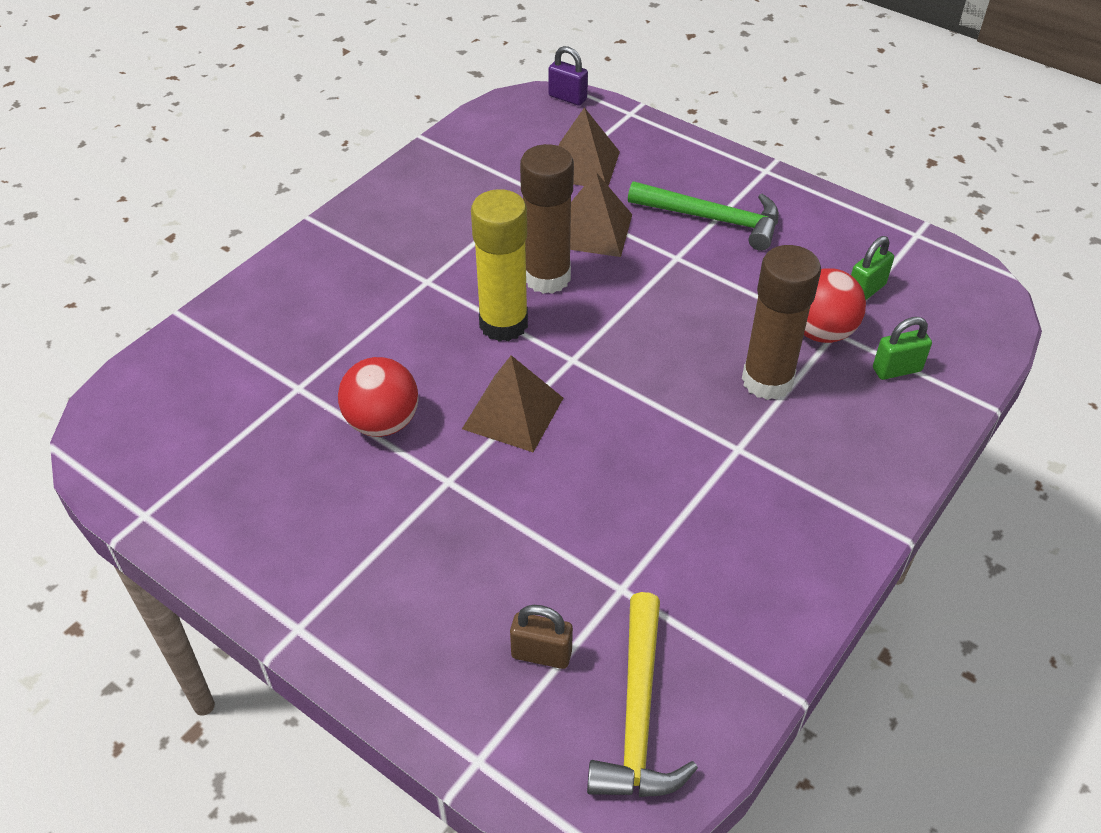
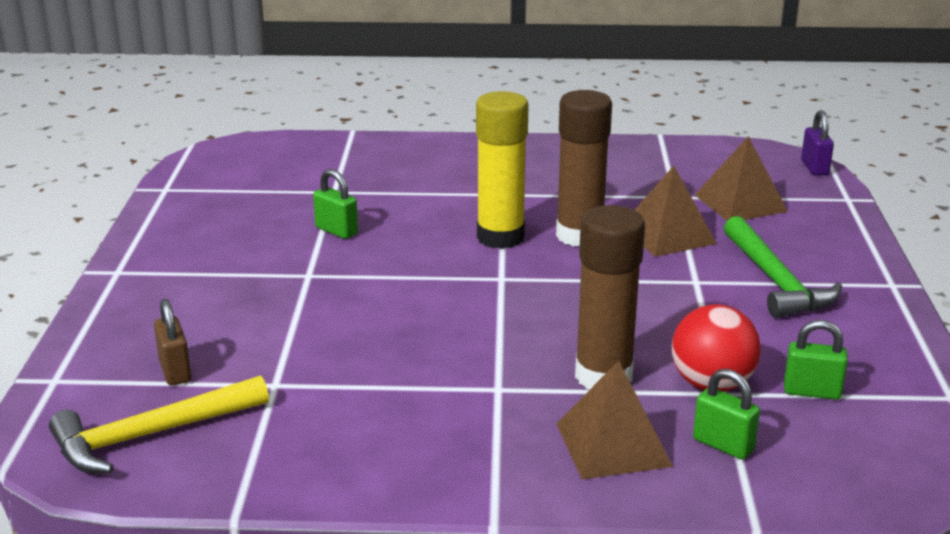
camera: 55 degrees right, 20 degrees down
(382, 423) = (336, 231): red ball -> green padlock
(513, 413) = (409, 274): brown pyramid -> brown pyramid (612, 444)

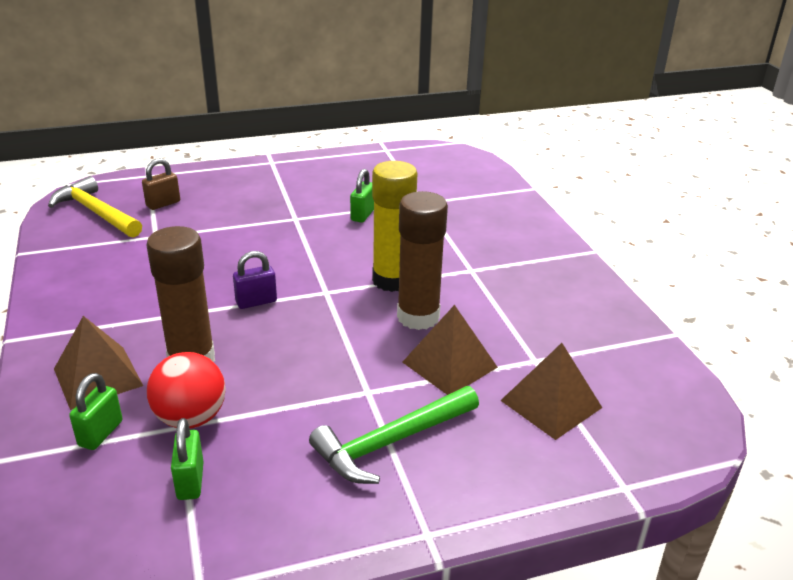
camera: 70 degrees right, 5 degrees up
(814, 168) = (688, 454): purple padlock -> purple padlock (256, 302)

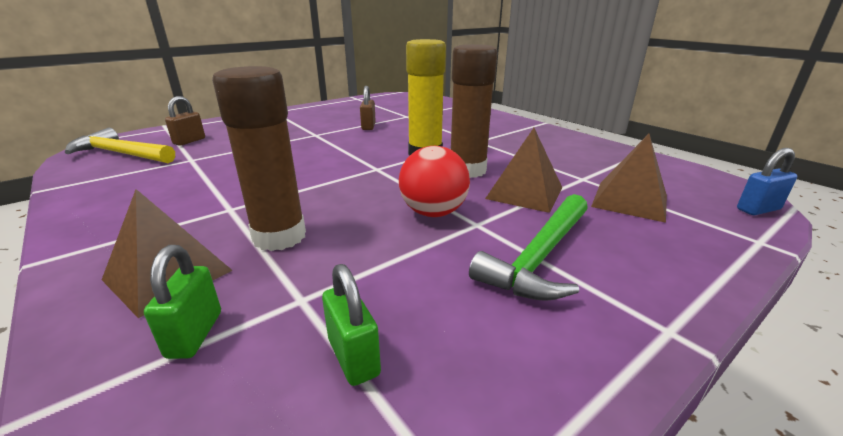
camera: 20 degrees left, 5 degrees down
(191, 418) = (310, 288): red ball -> red ball (433, 213)
(256, 302) = (318, 184): purple padlock -> none
(362, 215) = (368, 126): green padlock -> brown padlock
(682, 452) = (758, 209): none -> blue padlock

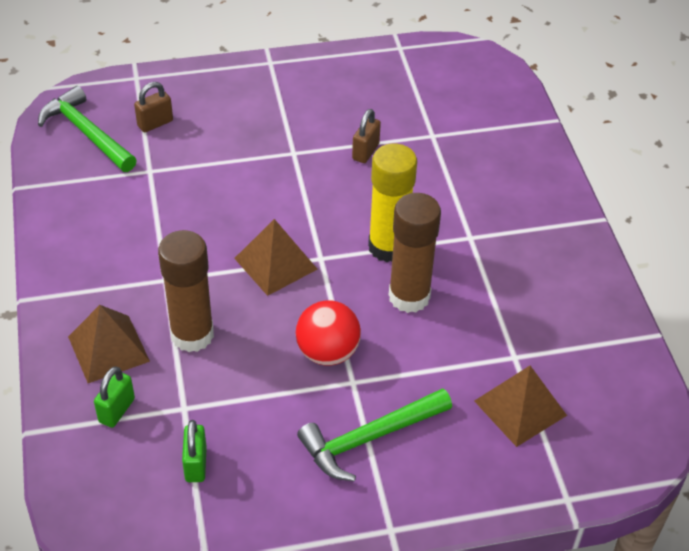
camera: 25 degrees right, 20 degrees up
(121, 154) = (87, 133): yellow hammer -> green hammer
(524, 193) = (432, 356): brown pyramid -> brown pyramid (276, 263)
(758, 209) = (628, 468): blue padlock -> none

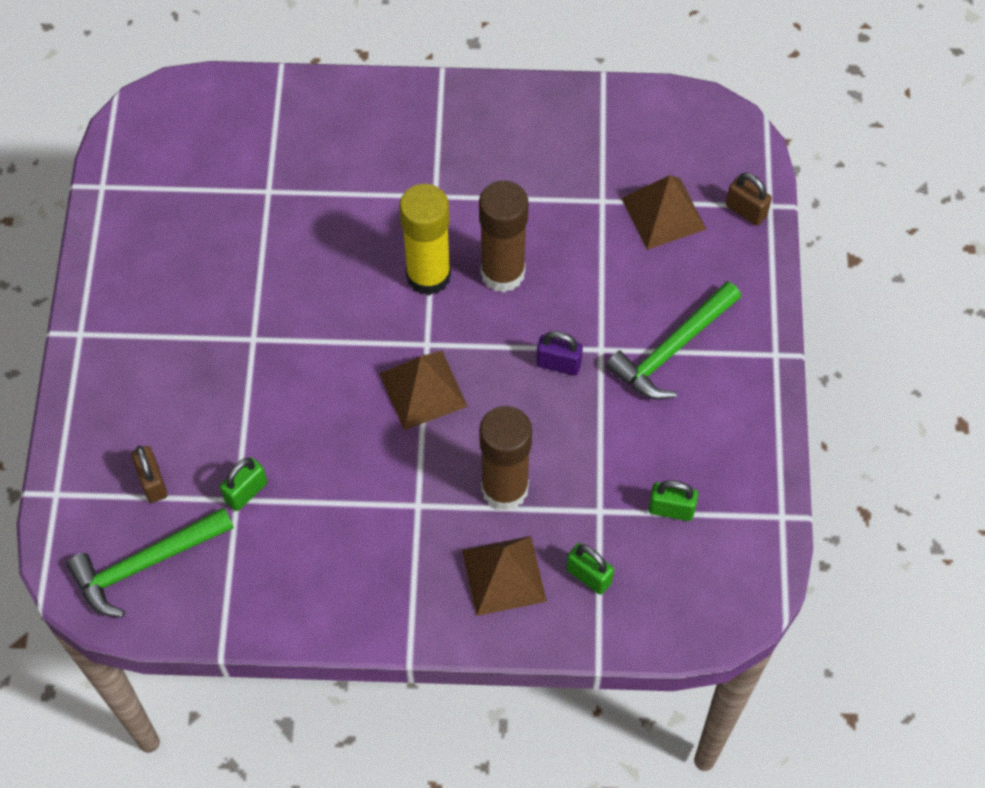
camera: 75 degrees left, 15 degrees up
(157, 175) = (246, 492): none -> green padlock
(327, 352) = (558, 364): red ball -> purple padlock
(365, 152) = (274, 264): brown padlock -> brown padlock (746, 211)
(369, 438) = (671, 349): green hammer -> green hammer turned 60 degrees clockwise

